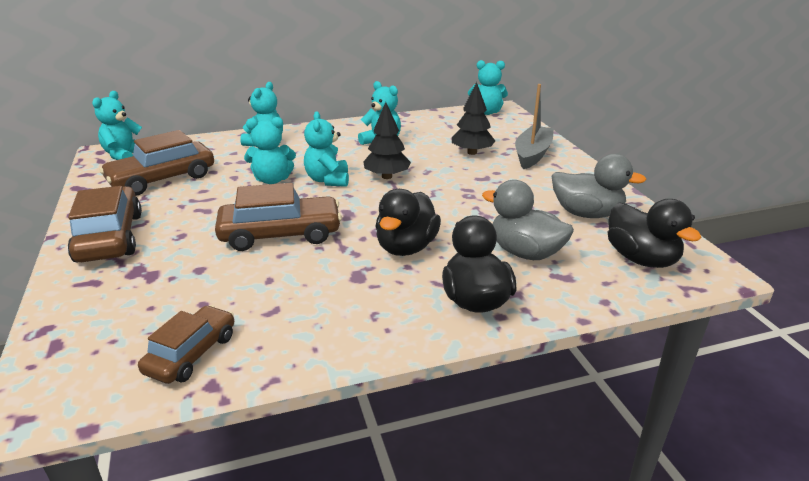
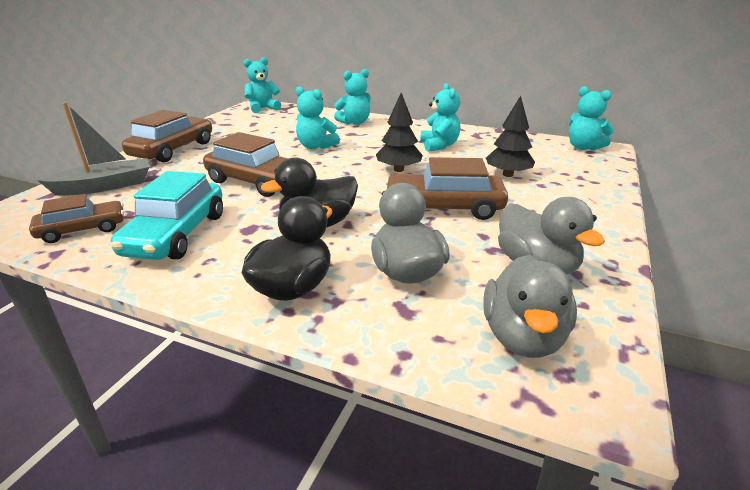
camera: 40 degrees right, 0 degrees up
(162, 179) = (256, 127): brown car -> brown car (443, 208)
(302, 311) = (176, 234): none -> turquoise car
(328, 180) = (351, 158): turquoise teddy bear -> none
(532, 154) = (571, 194): grey boat -> grey boat (105, 186)
(641, 259) = (523, 337): black duck -> grey duck

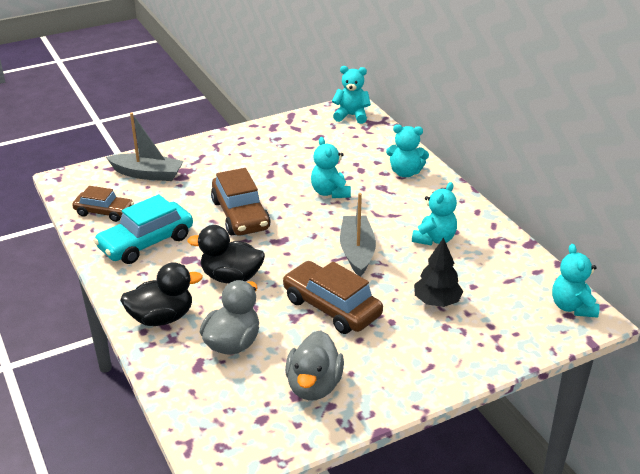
camera: 40 degrees right, 5 degrees up
(173, 150) = (224, 149): brown car -> none
(398, 169) = (357, 252): black tree -> grey boat
(523, 337) = (232, 418): grey duck -> none

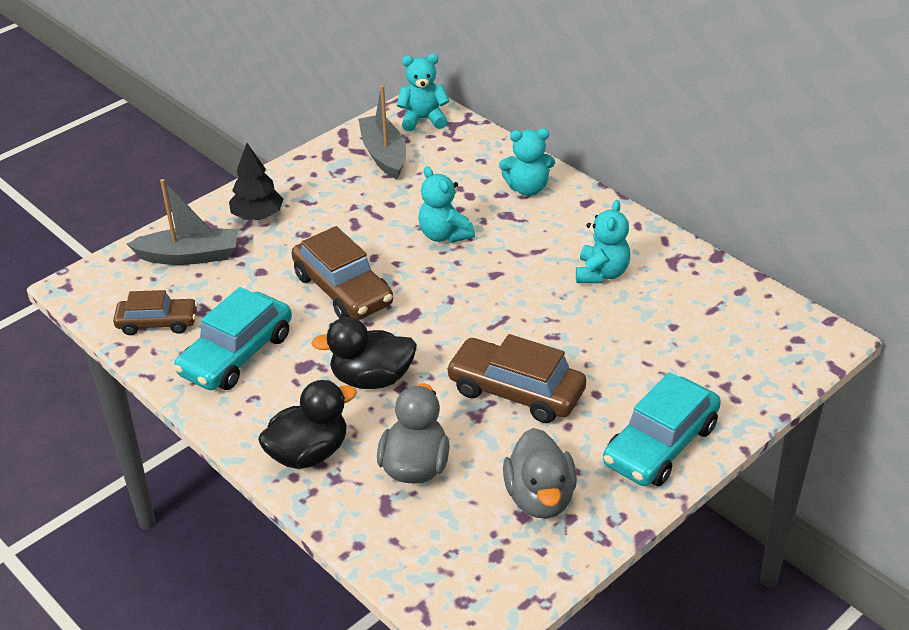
camera: 15 degrees left, 5 degrees up
(357, 252) = (514, 310): grey boat -> grey boat (384, 155)
(424, 368) = (660, 445): none -> turquoise car
(436, 301) = (639, 356): black tree -> black tree (257, 216)
(572, 307) = (797, 328): turquoise teddy bear -> none

